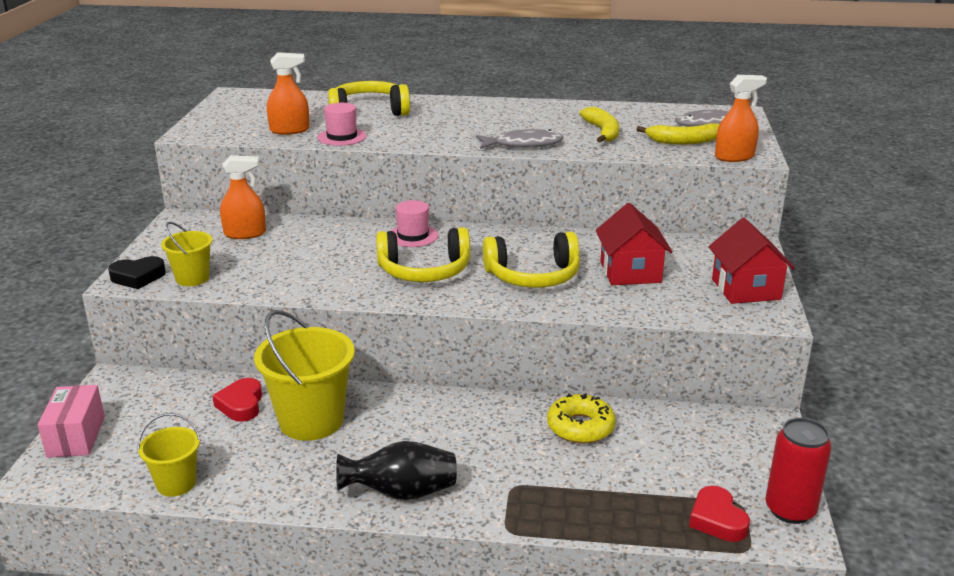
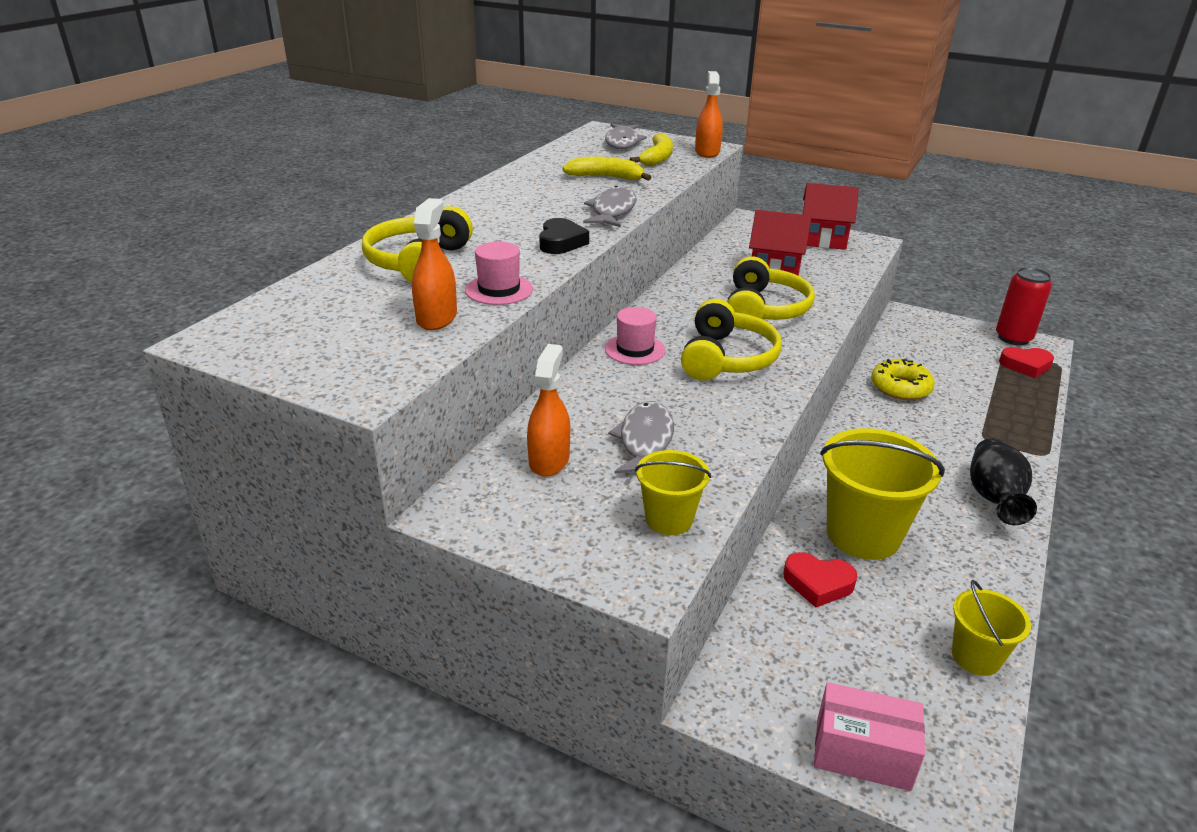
camera: 70 degrees left, 5 degrees up
(138, 277) = (640, 571): black heart -> black heart (561, 242)
(282, 258) = (645, 441): none -> grey fish

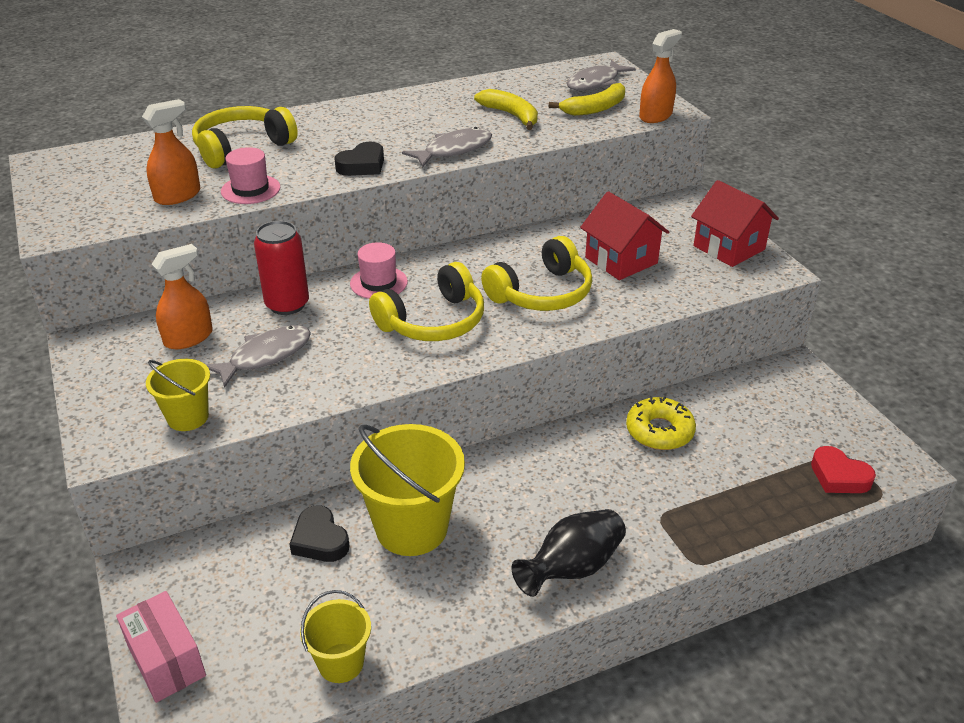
camera: 40 degrees right, 5 degrees up
(818, 583) = (320, 540): red heart -> black heart
(1013, 338) = (879, 443): red can -> red can (287, 304)

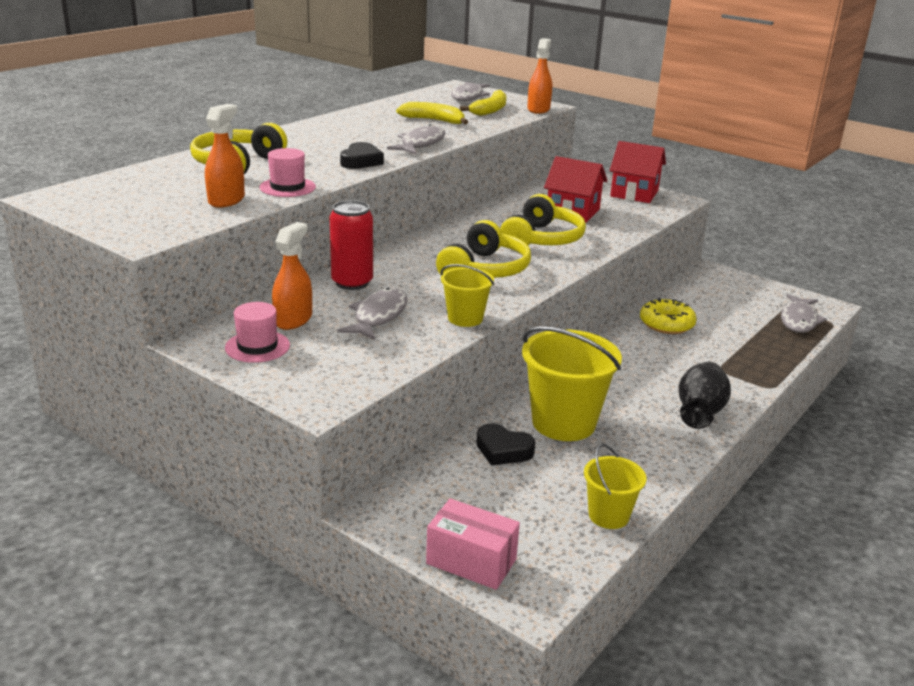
camera: 30 degrees left, 10 degrees down
(188, 417) = (364, 367): yellow bucket -> yellow bucket (465, 318)
(378, 283) = (410, 256): pink hat -> pink hat (257, 346)
(839, 476) = (799, 320): red heart -> grey fish

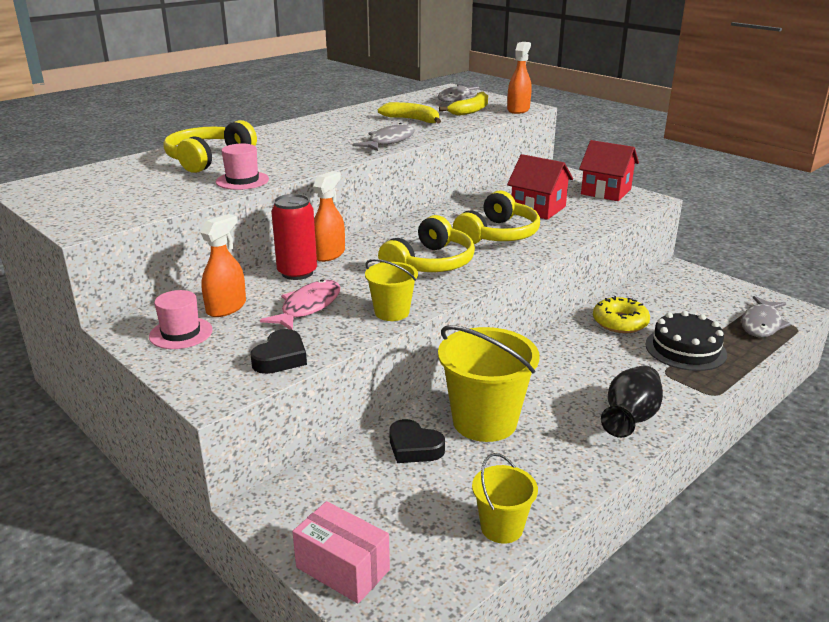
camera: 10 degrees right, 0 degrees up
(226, 200) = (179, 192): orange spray bottle -> orange spray bottle (329, 254)
(361, 161) = (324, 157): black heart -> black heart (280, 358)
(378, 316) = (308, 307): grey fish -> pink fish
(734, 347) = (685, 349): none -> black cake

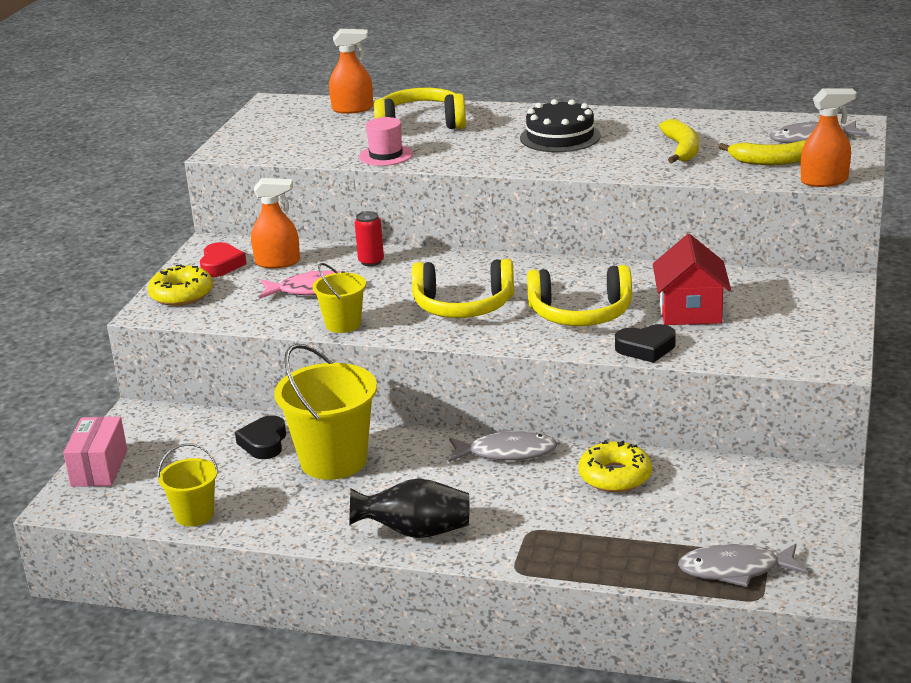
camera: 60 degrees right, 0 degrees up
(181, 333) = (221, 265): pink hat -> red heart
(206, 368) = (181, 294): none -> yellow donut
(280, 358) = (222, 312): black heart -> black heart (646, 348)
(297, 273) = (371, 261): red can -> red can, size x0.63
(329, 254) = (425, 258): orange spray bottle -> orange spray bottle (352, 109)
(389, 141) = (586, 165): grey fish -> grey fish (507, 452)
(605, 192) = (815, 332): red house -> none
(685, 349) = (600, 531): black cake -> black cake (560, 137)

